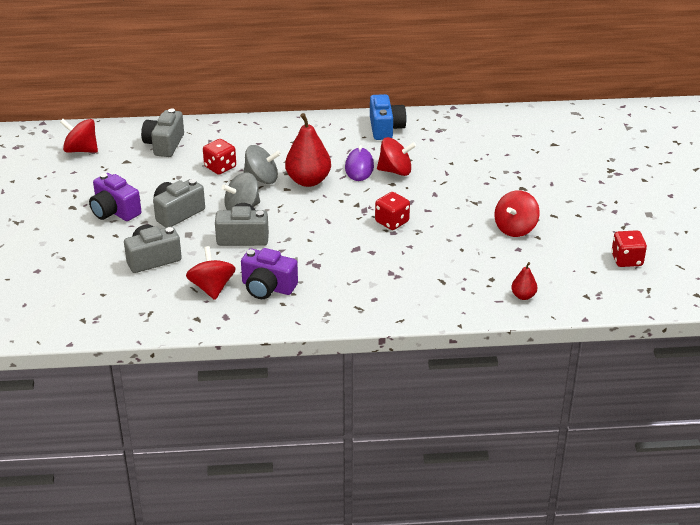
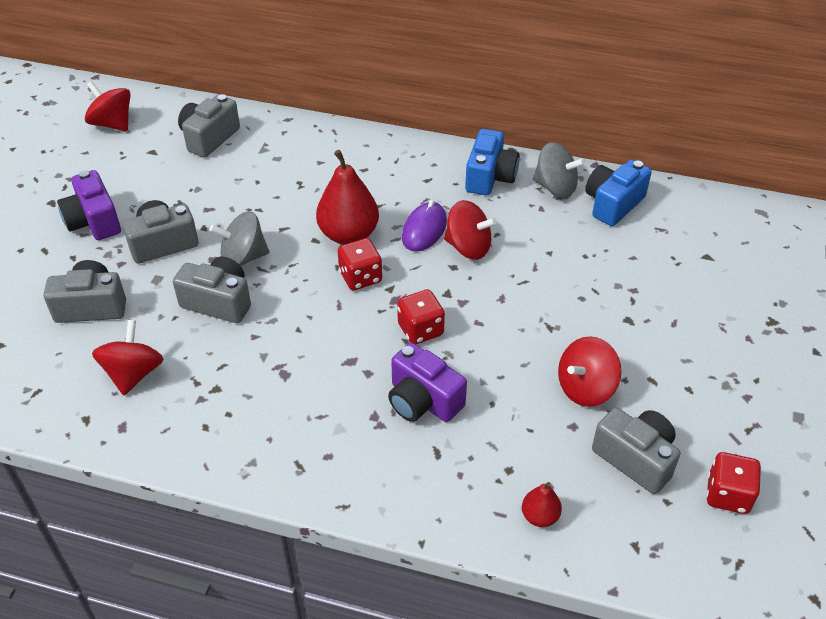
camera: 20 degrees right, 10 degrees up
(220, 167) = (254, 187): red dice -> red dice (360, 277)
(262, 179) = (293, 217): grey spinning top -> grey spinning top (555, 187)
(267, 287) = (201, 394): purple camera -> purple camera (423, 400)
(478, 127) = (613, 204): none -> blue camera
(564, 255) = (635, 458): none -> grey camera

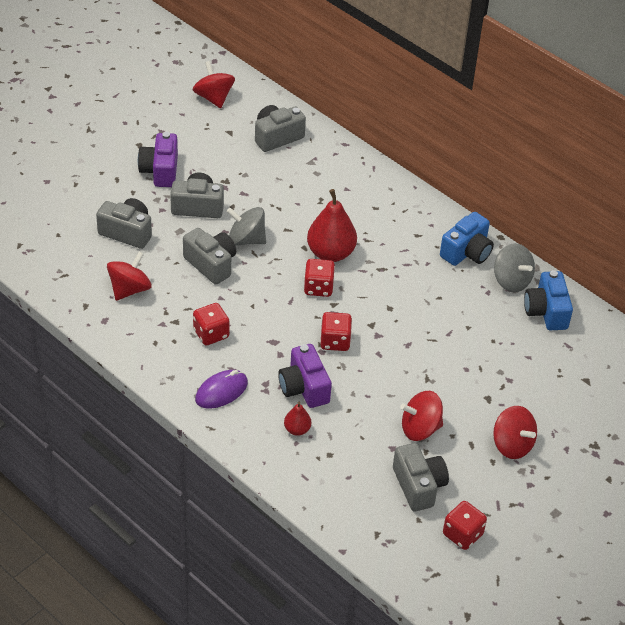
camera: 25 degrees right, 0 degrees up
(269, 385) = (211, 334): none -> red dice
(424, 229) = (388, 272): purple mouse -> purple mouse (221, 391)
(468, 247) = (410, 298): red spinning top -> red spinning top (512, 445)
(540, 516) = (328, 489): red pear -> red pear (297, 429)
(613, 204) = (546, 311): blue camera -> blue camera turned 75 degrees counterclockwise

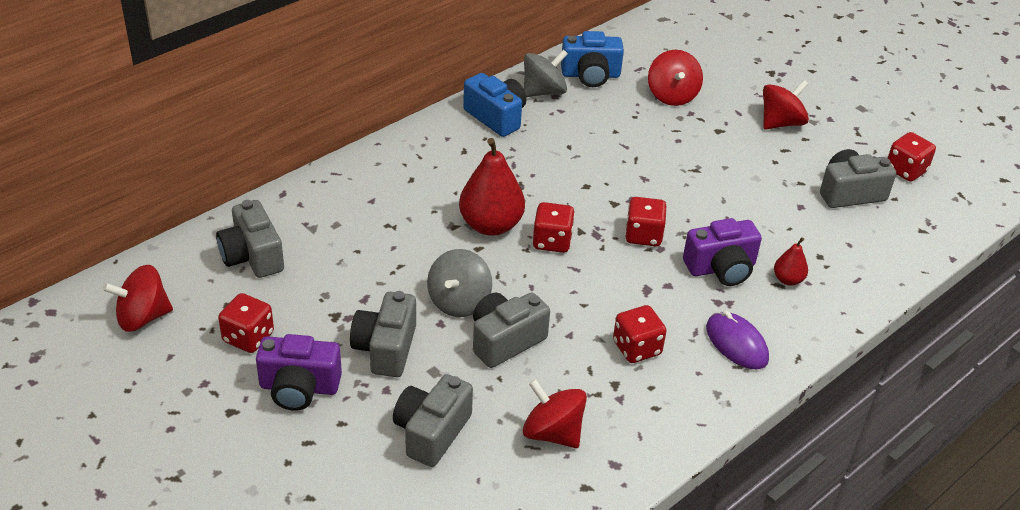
camera: 85 degrees left, 5 degrees down
(201, 144) = (248, 337): none -> red dice
(420, 428) = (769, 183): red spinning top -> red spinning top (672, 95)

